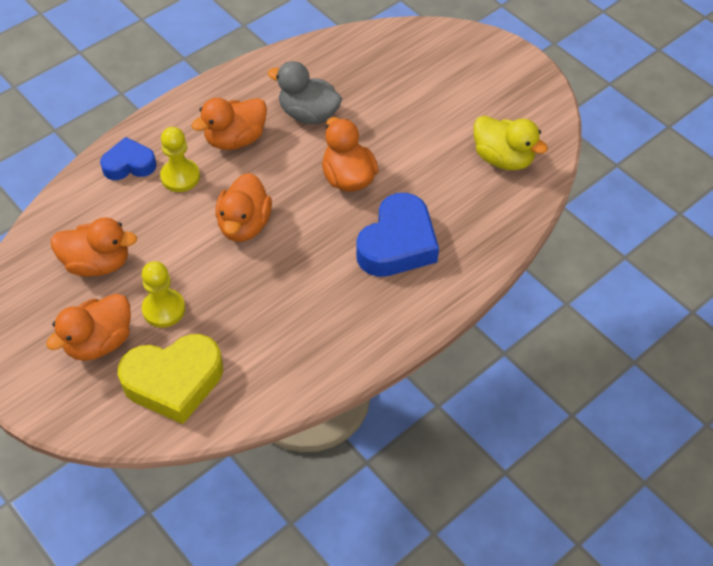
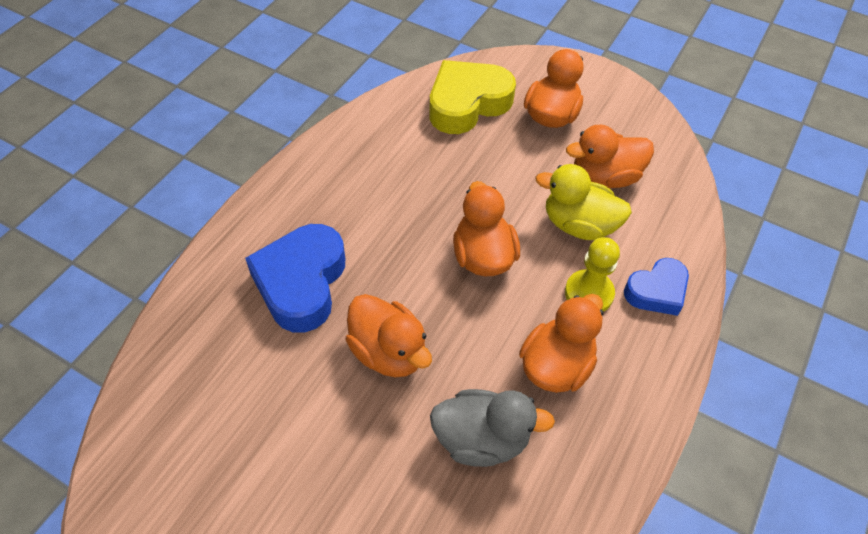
camera: 160 degrees right, 0 degrees up
(164, 309) = (513, 154): yellow pawn -> none
(503, 158) = (182, 449): yellow duck -> yellow duck (578, 225)

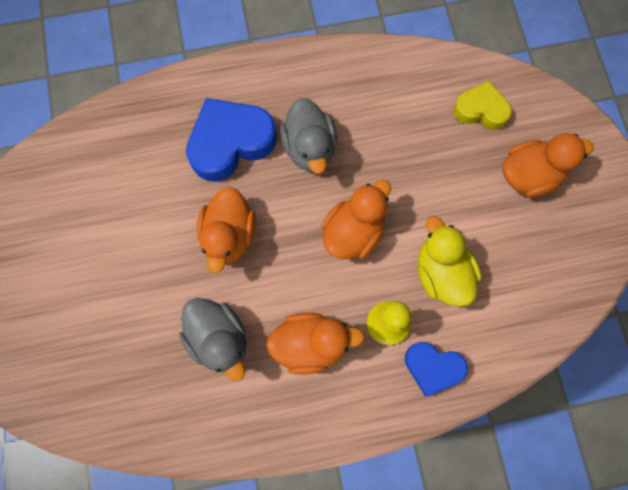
camera: 50 degrees right, 20 degrees up
(374, 230) = (309, 148): none -> grey duck
(467, 103) = (480, 110): yellow heart -> yellow heart, size x0.60
(604, 177) = (505, 258): orange duck -> none

